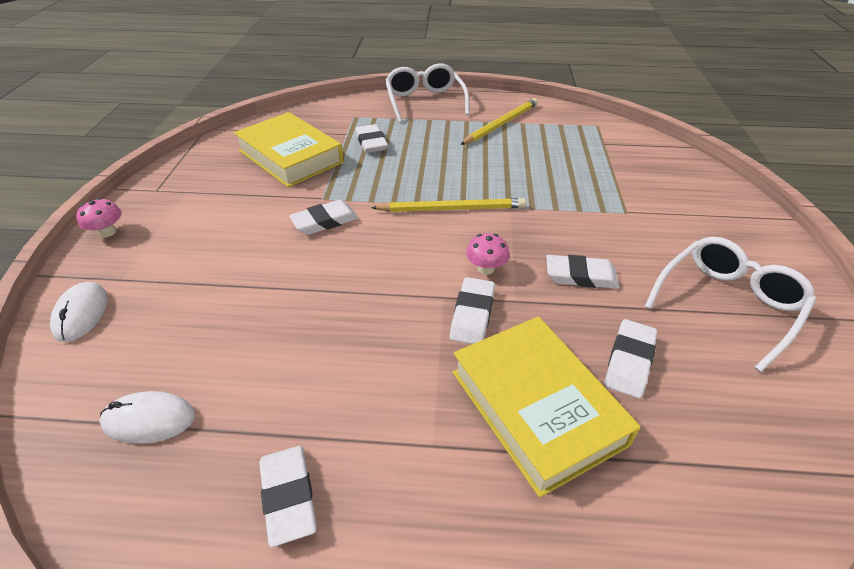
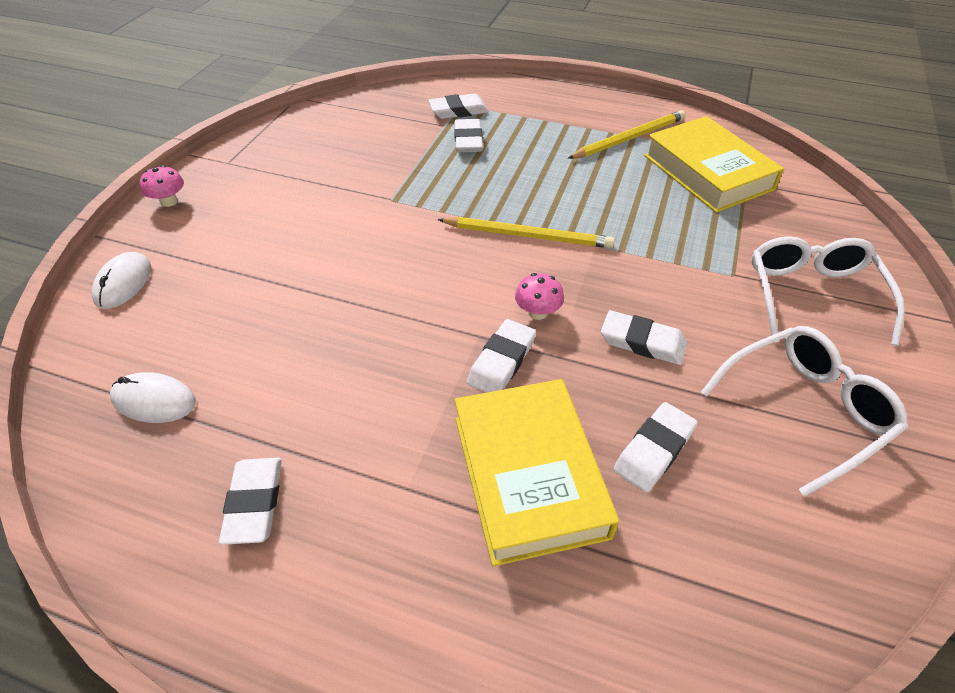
camera: 15 degrees right, 5 degrees up
(290, 156) = (374, 144): yellow book -> yellow book (707, 172)
(325, 221) = (385, 227): white eraser -> white eraser (458, 111)
(425, 102) = (549, 97): white glasses -> white glasses (812, 296)

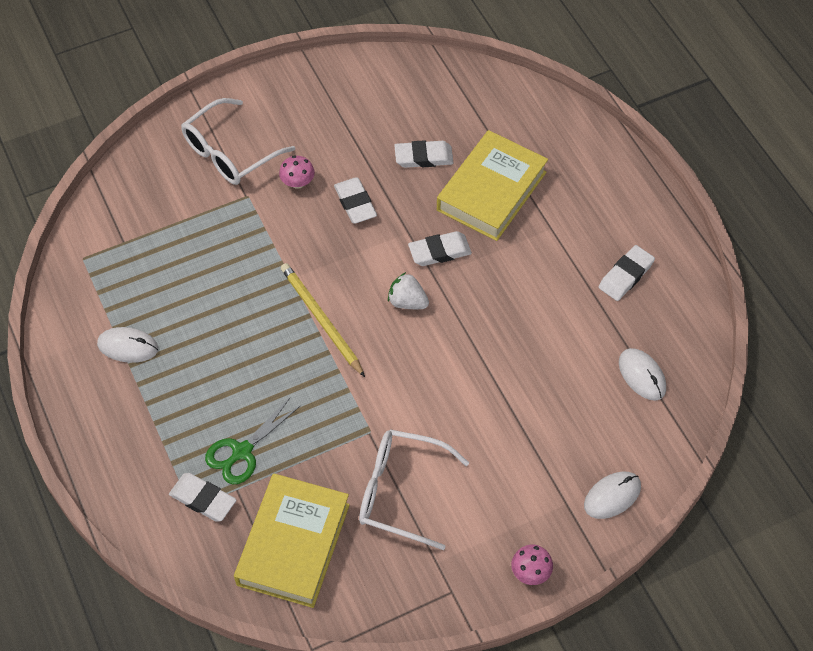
camera: 135 degrees left, 10 degrees up
(468, 140) = (242, 451): white eraser -> green scissors
(475, 297) = (407, 302): none -> white strawberry
(537, 312) = (385, 263): pink mushroom -> pink mushroom (297, 182)
(629, 138) = (128, 346): yellow pencil -> white mouse
(707, 172) = (132, 270): yellow book -> yellow book (293, 544)
(804, 411) = (333, 117): white glasses -> white glasses (401, 492)

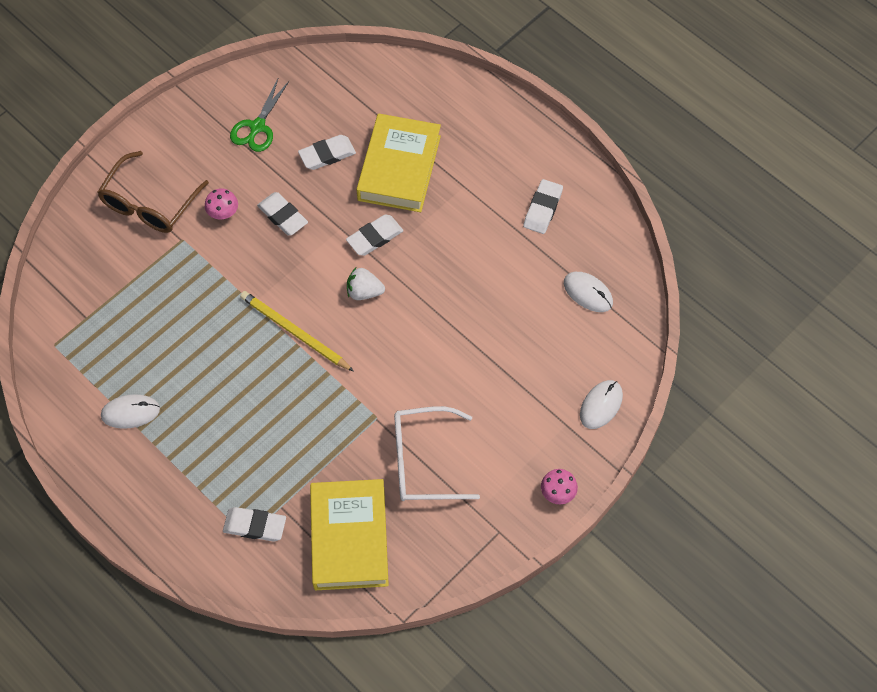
camera: 20 degrees left, 5 degrees up
(230, 152) = (150, 203): white glasses -> brown glasses
(242, 451) = (272, 472): green scissors -> green scissors (257, 127)

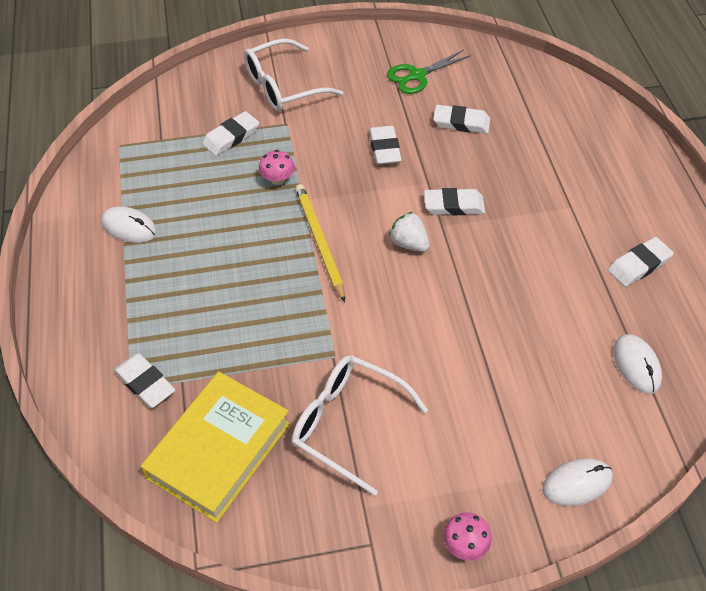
camera: 35 degrees right, 10 degrees down
(145, 280) = (231, 137): none -> white eraser
(150, 203) = (283, 86): brown glasses -> white glasses
(223, 213) = (336, 121): pink mushroom -> pink mushroom (277, 179)
(399, 168) = (519, 163): yellow book -> none

